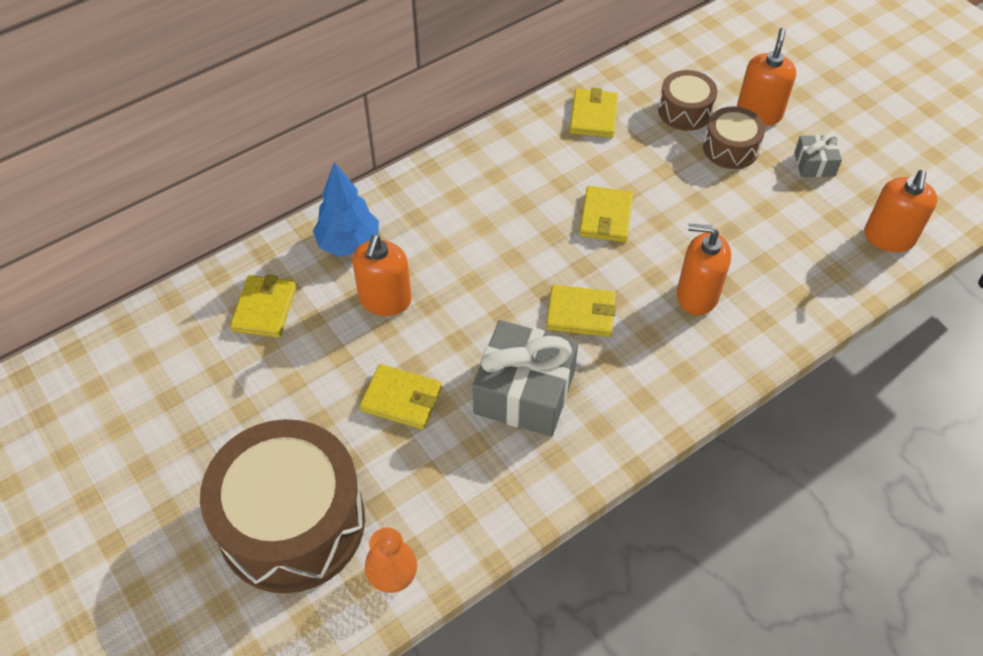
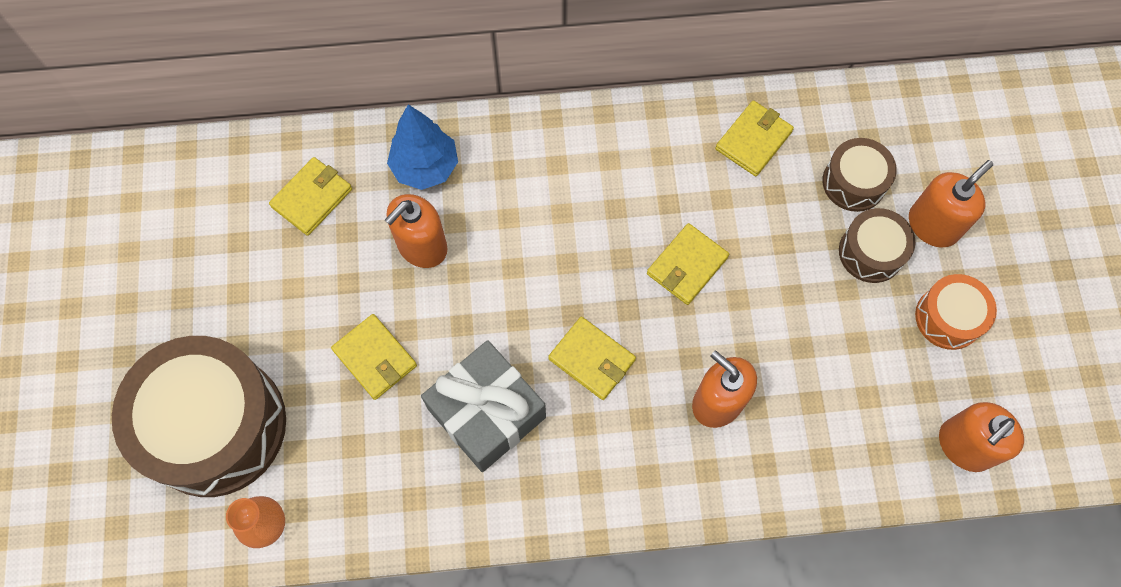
camera: 30 degrees right, 15 degrees up
(814, 164) = (948, 317): grey gift -> orange drum

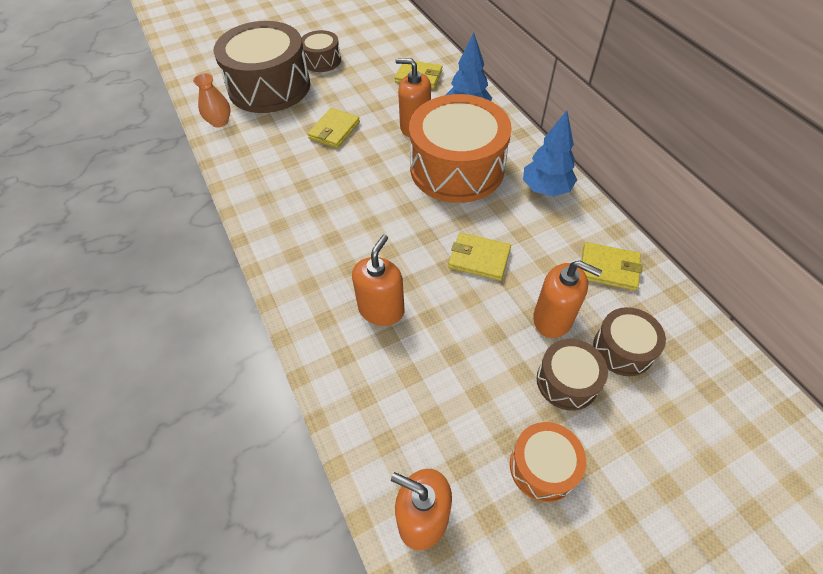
camera: 70 degrees right, 15 degrees down
(189, 324) = (322, 60): none -> brown drum
(487, 413) = (320, 188): grey gift -> none
(529, 227) = (457, 168): none -> orange drum
(592, 359) = (380, 228): yellow wallet -> none
(611, 142) = (546, 189): none -> blue tree
(933, 225) = (626, 426): orange soap dispenser -> orange soap dispenser (553, 319)

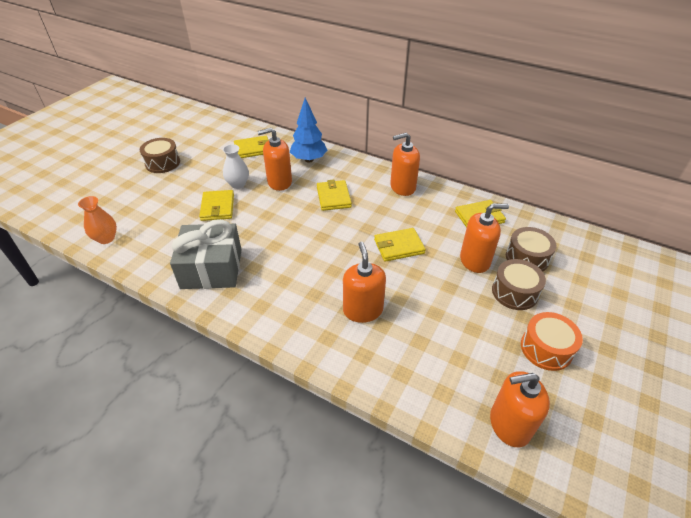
camera: 35 degrees left, 10 degrees down
(269, 87) = (131, 196): brown drum -> none
(280, 194) = (211, 268): none -> grey gift
(372, 112) = (238, 184): none -> white vase
(457, 168) = (333, 197): orange drum -> yellow wallet
(546, 189) = (402, 187): blue tree -> orange soap dispenser

